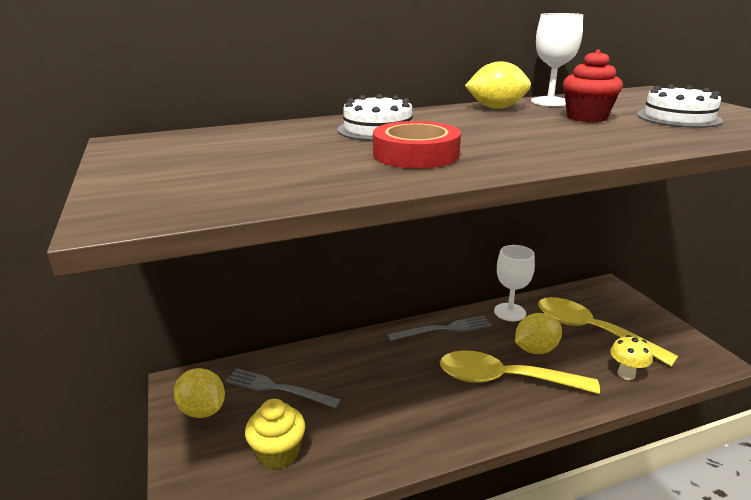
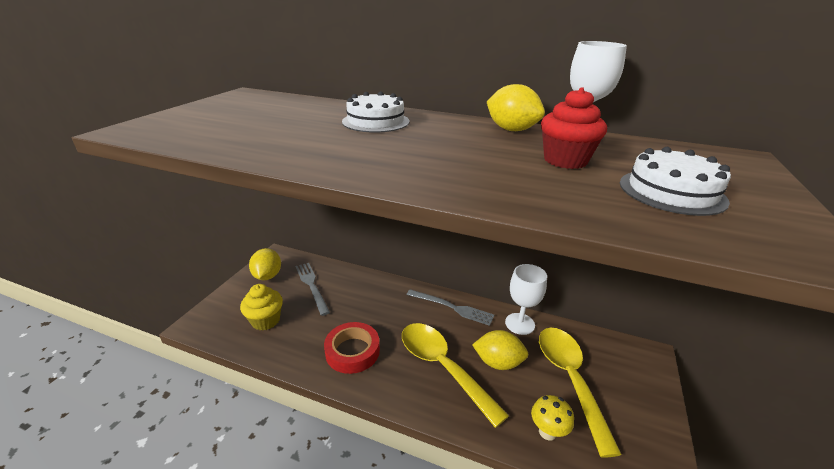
camera: 40 degrees right, 5 degrees up
(416, 154) = (339, 145): red tape -> red tape (352, 351)

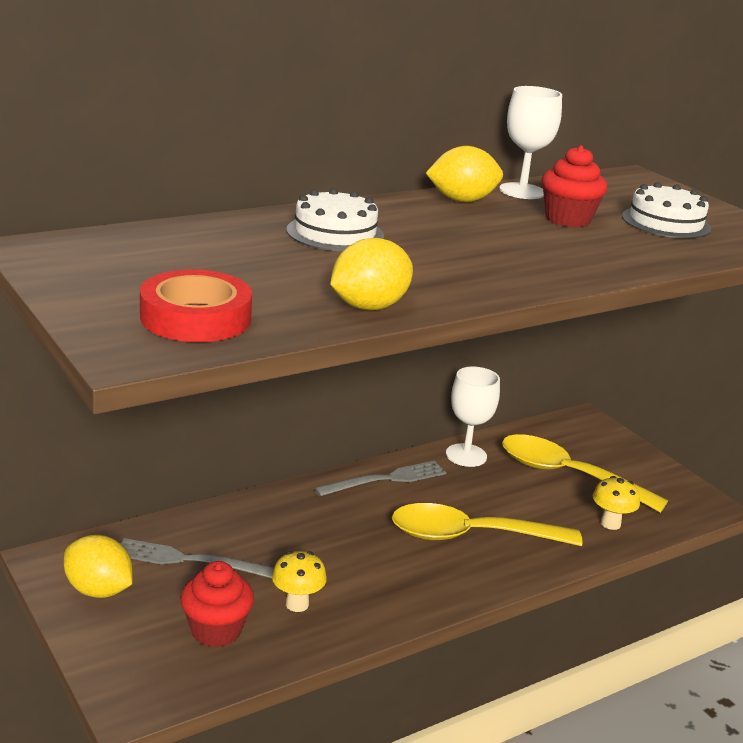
camera: 55 degrees left, 5 degrees down
(265, 320) = (216, 630): yellow cupcake -> red cupcake
(309, 334) = (297, 604): none -> yellow mushroom
(352, 351) = (372, 584): red tape -> red tape (196, 317)
(498, 362) = (503, 500): yellow lemon -> yellow lemon (369, 307)

